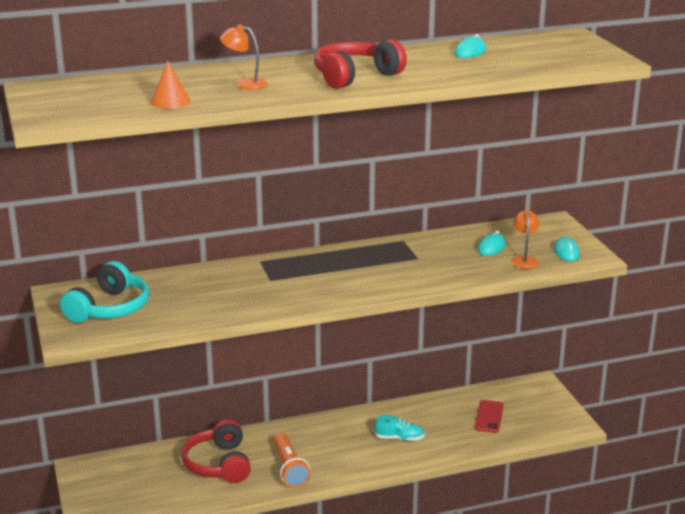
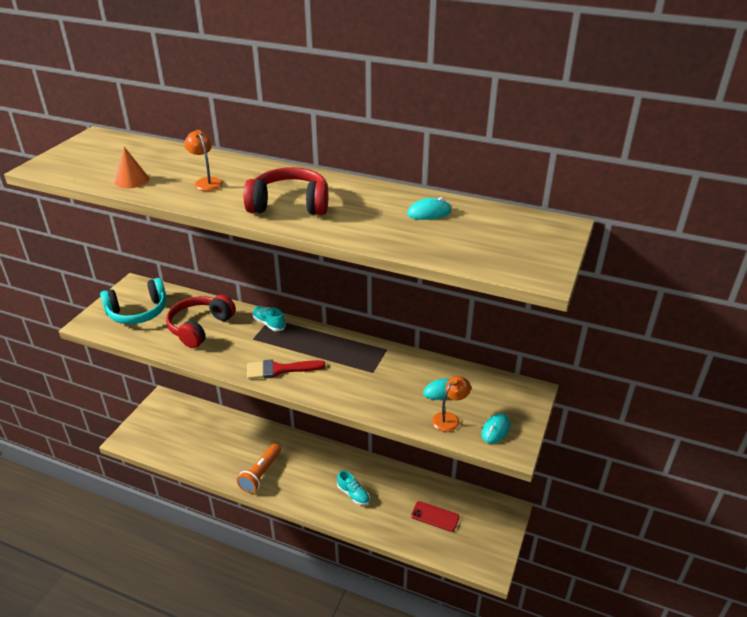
camera: 40 degrees right, 10 degrees up
(218, 464) = (229, 443): red headphones -> red headphones (200, 327)
(266, 264) = (269, 323): none -> turquoise shoe
(336, 288) = (279, 369): none -> red brush
(489, 417) = (435, 516): red phone -> red phone turned 60 degrees clockwise

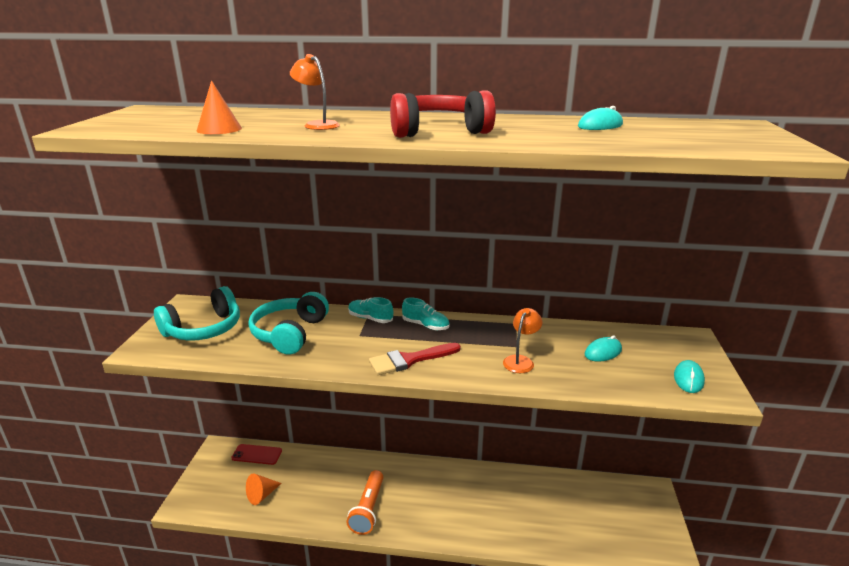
camera: 15 degrees left, 10 degrees down
(184, 445) = (262, 495): none -> orange cone
(200, 327) = (290, 333): red headphones -> turquoise headphones
(353, 494) = (484, 509): turquoise shoe -> turquoise shoe (425, 325)
(435, 516) = (583, 514): red phone -> red phone (257, 454)
(449, 418) = (632, 376): orange lamp -> orange lamp (520, 361)

